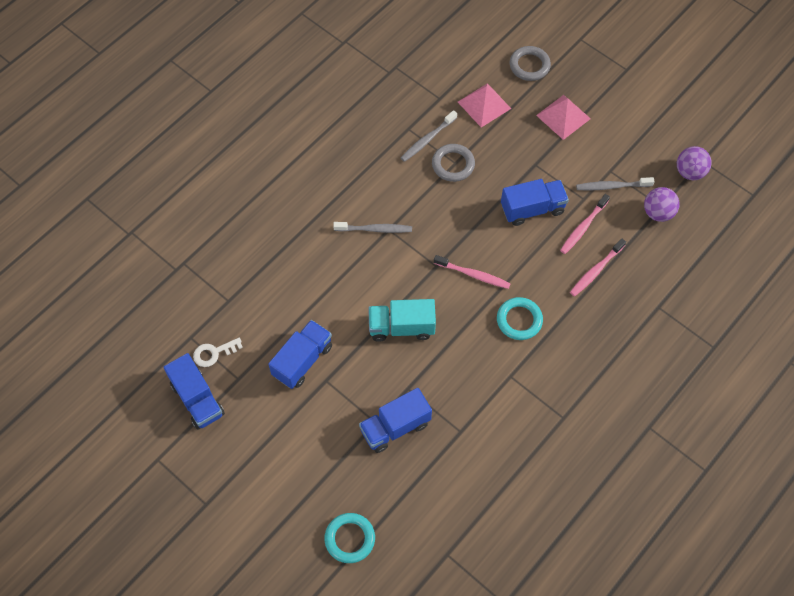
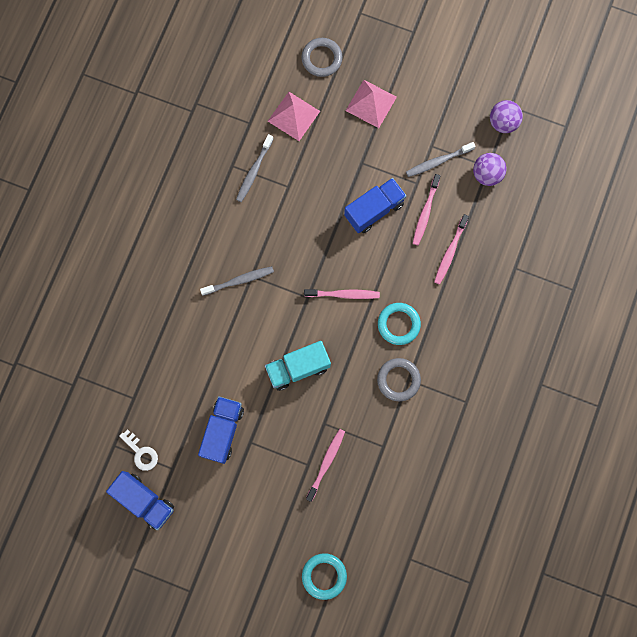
camera: 20 degrees left, 15 degrees up
(214, 353) = (141, 452): white key -> white key turned 90 degrees counterclockwise
(395, 427) = (326, 463): blue truck -> pink toothbrush
(453, 164) = (286, 189): grey ring -> grey ring (398, 380)

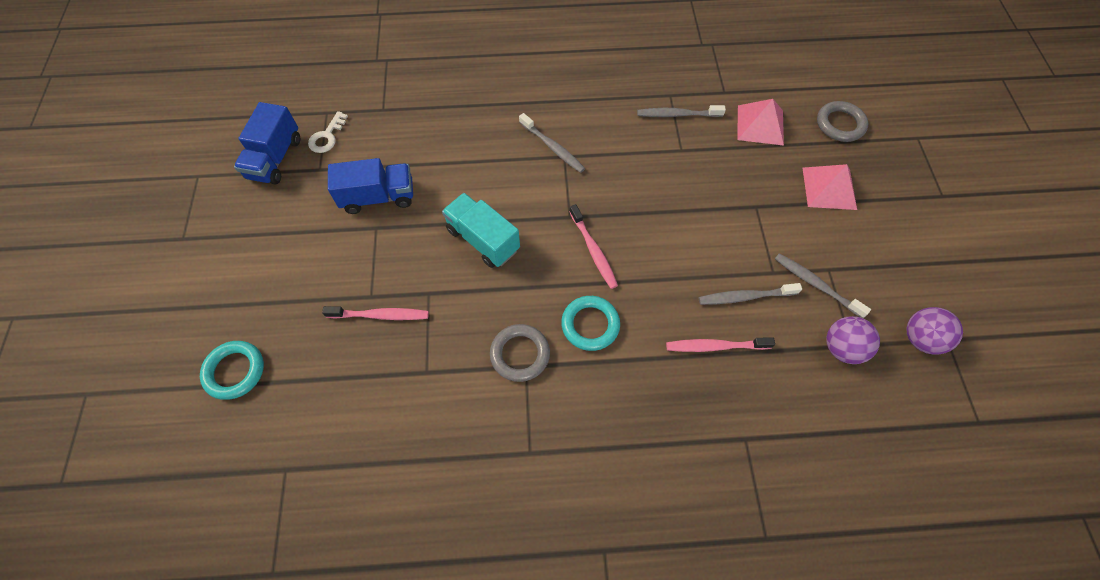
camera: 65 degrees right, 15 degrees down
(374, 210) = (711, 241): blue truck -> none
(425, 212) = (745, 297): pink toothbrush -> grey toothbrush

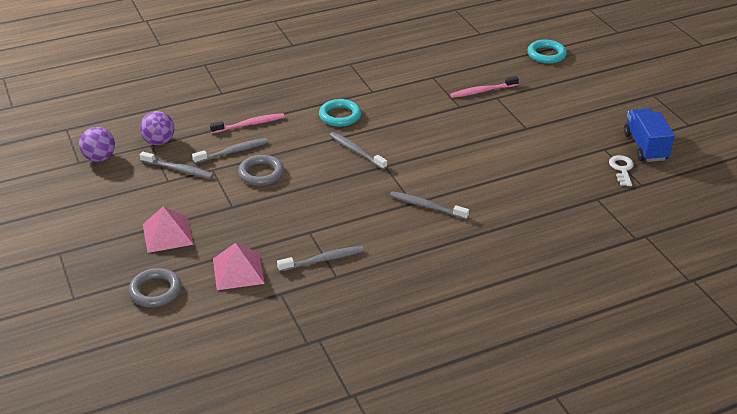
camera: 160 degrees right, 25 degrees down
(378, 197) = (541, 143): blue truck -> none
(483, 240) = (443, 139): turquoise truck -> none
(520, 354) = (379, 95): grey ring -> grey ring (261, 173)
(593, 250) = (356, 151): pink toothbrush -> grey toothbrush

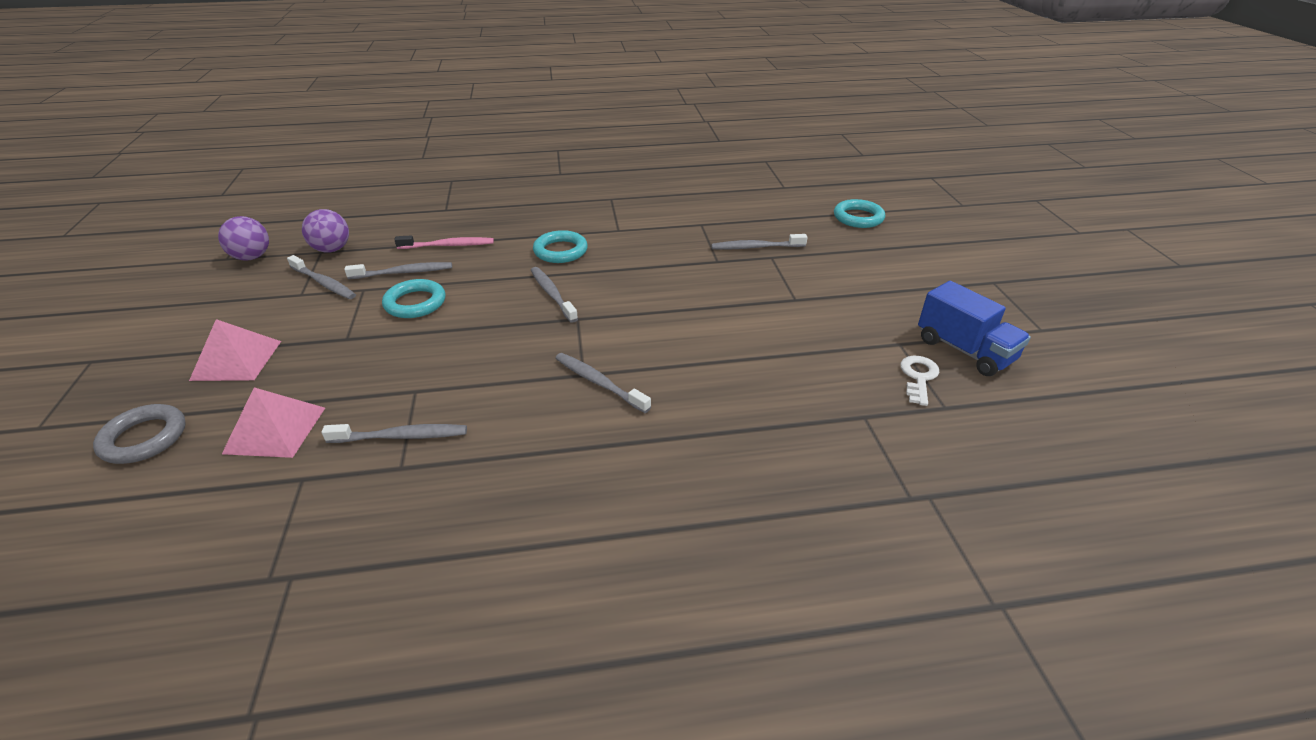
camera: 15 degrees right, 0 degrees up
(261, 173) = (415, 303): grey ring -> turquoise ring
(482, 91) = (756, 247): pink toothbrush -> grey toothbrush
(645, 147) = (964, 350): blue truck -> blue truck turned 135 degrees clockwise

